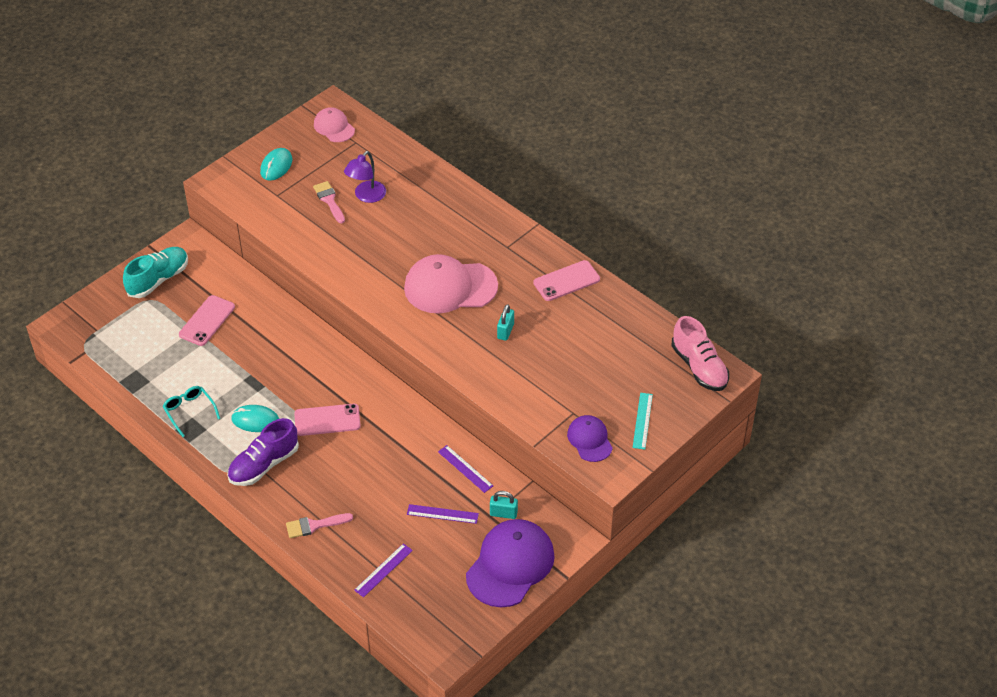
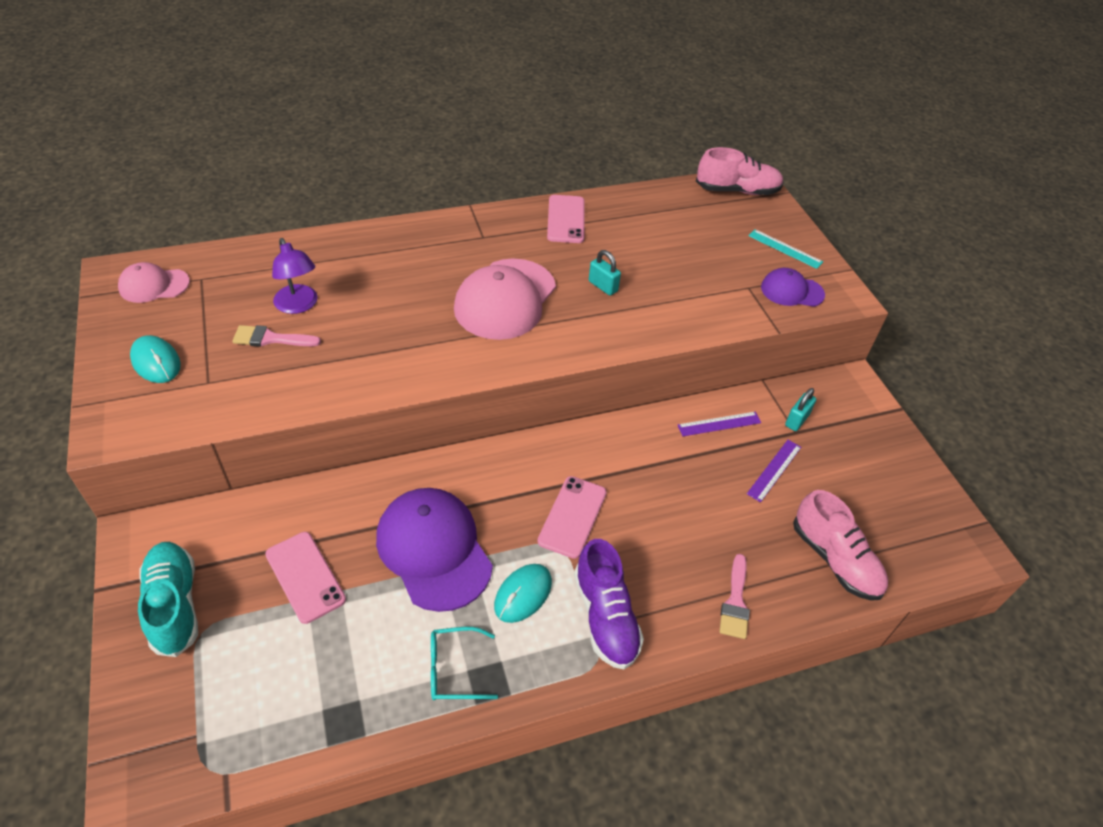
camera: 65 degrees left, 0 degrees up
(383, 570) = (835, 560): purple ruler -> pink shoe
(510, 565) = (869, 444): purple cap -> purple cap (434, 550)

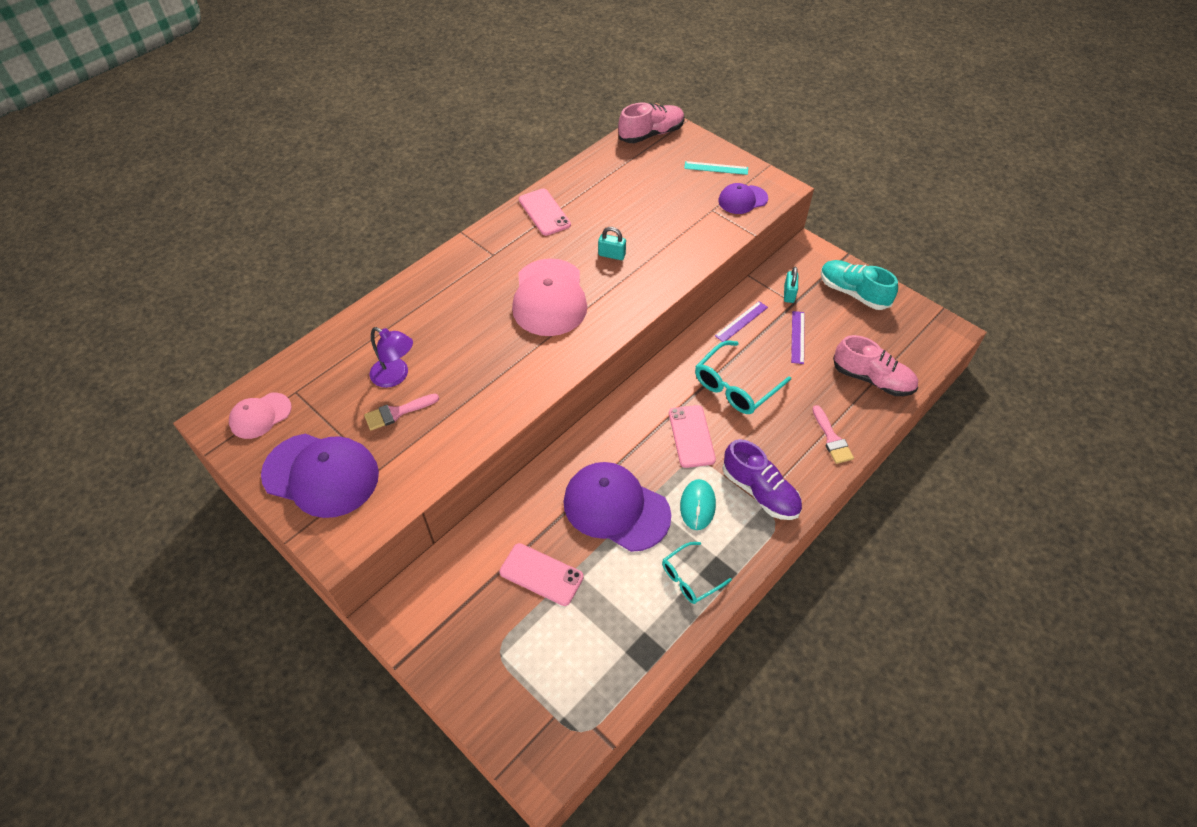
camera: 25 degrees left, 5 degrees up
(156, 362) = (321, 475): turquoise mouse -> purple cap
(174, 605) = (463, 644): turquoise shoe -> turquoise shoe (853, 293)
(661, 488) = (735, 387): none -> turquoise glasses

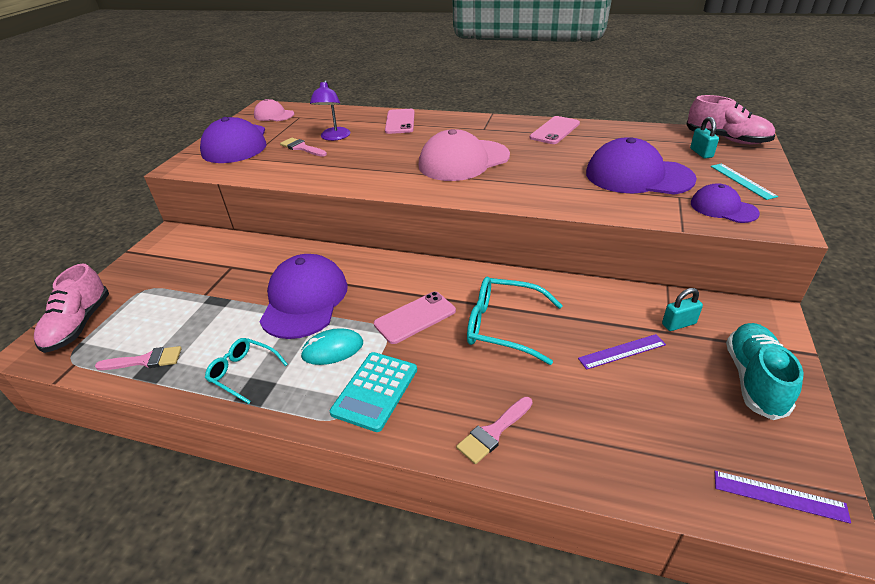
camera: 65 degrees right, 15 degrees down
(541, 574) = (221, 285): pink phone -> pink phone (400, 122)
(612, 255) = (545, 169): turquoise padlock -> turquoise padlock (701, 153)
(627, 658) = (145, 360): none -> pink brush
(667, 211) = (638, 176): none -> purple cap
(741, 321) = (596, 302): purple ruler -> purple ruler (779, 496)
(760, 491) = (375, 391): purple shoe -> turquoise calculator
(872, 379) = (627, 446): pink shoe -> pink shoe (79, 325)

